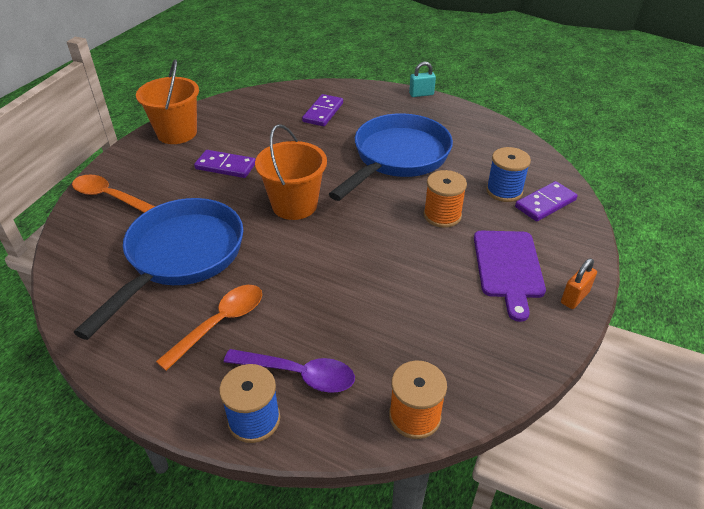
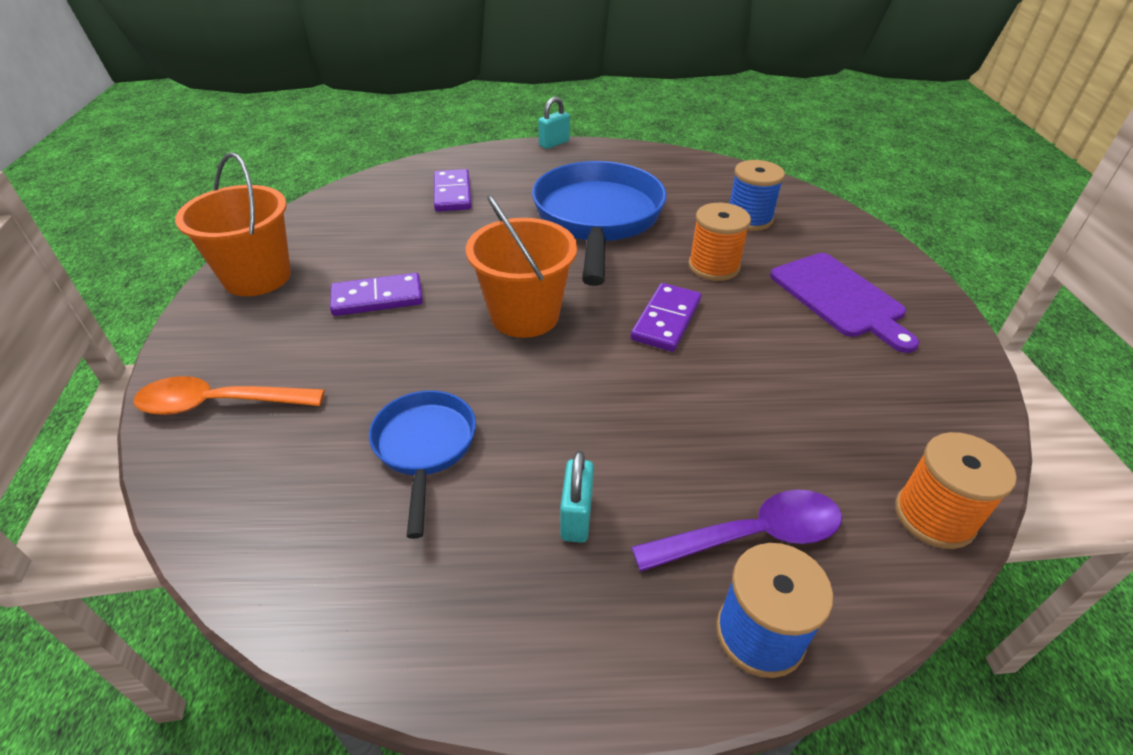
camera: 30 degrees left, 0 degrees up
(180, 257) = (425, 447): blue pan -> blue pan, size x0.53
(220, 323) = (576, 517): orange spoon -> turquoise padlock
(545, 203) = (802, 219): purple domino -> purple domino (666, 320)
(574, 297) = (932, 304): orange padlock -> none

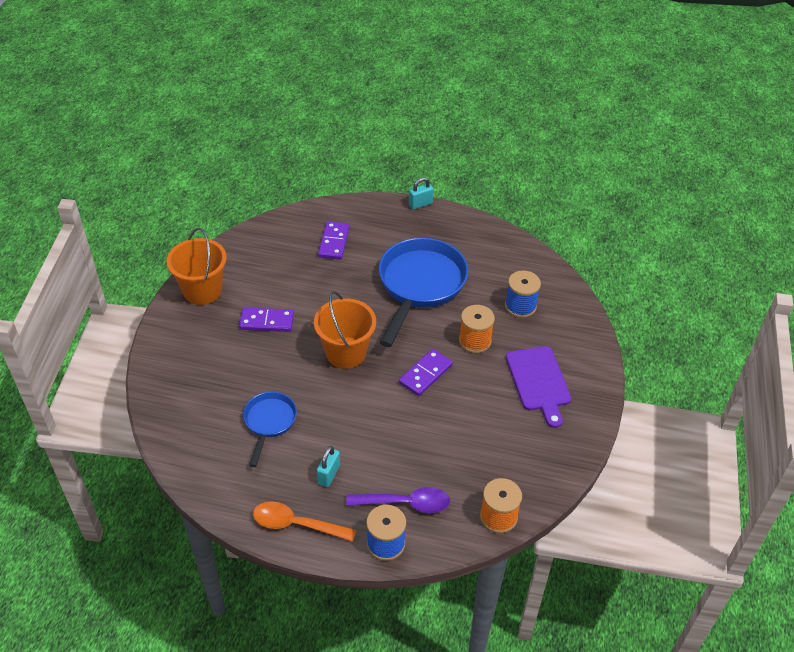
camera: 15 degrees right, 5 degrees up
(219, 404) = (174, 374): orange spoon -> orange spoon (296, 524)

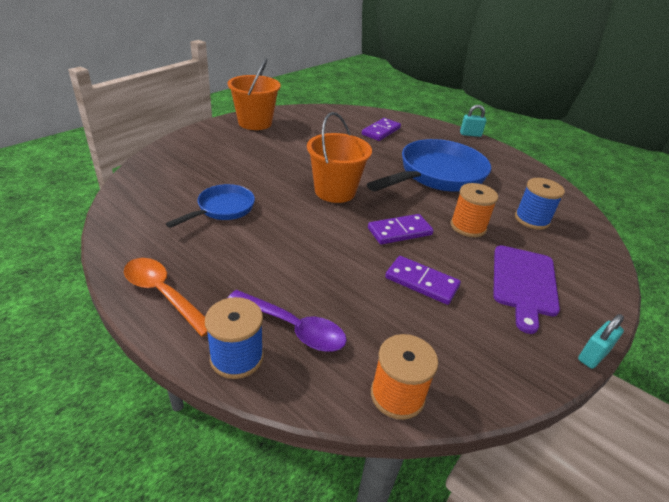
camera: 25 degrees right, 10 degrees down
(267, 321) = (286, 152): purple domino -> purple domino (421, 282)
(329, 474) = (237, 267): turquoise padlock -> turquoise padlock (593, 356)

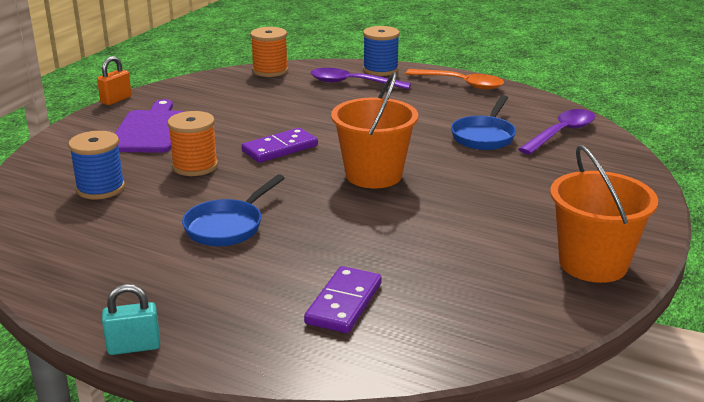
camera: 170 degrees right, 10 degrees down
(156, 199) = (561, 133): none -> purple spoon
(421, 282) = (254, 117): purple domino -> none
(437, 175) = (228, 226): blue pan -> blue pan, size x0.53
(593, 356) = (116, 100): turquoise padlock -> orange padlock

